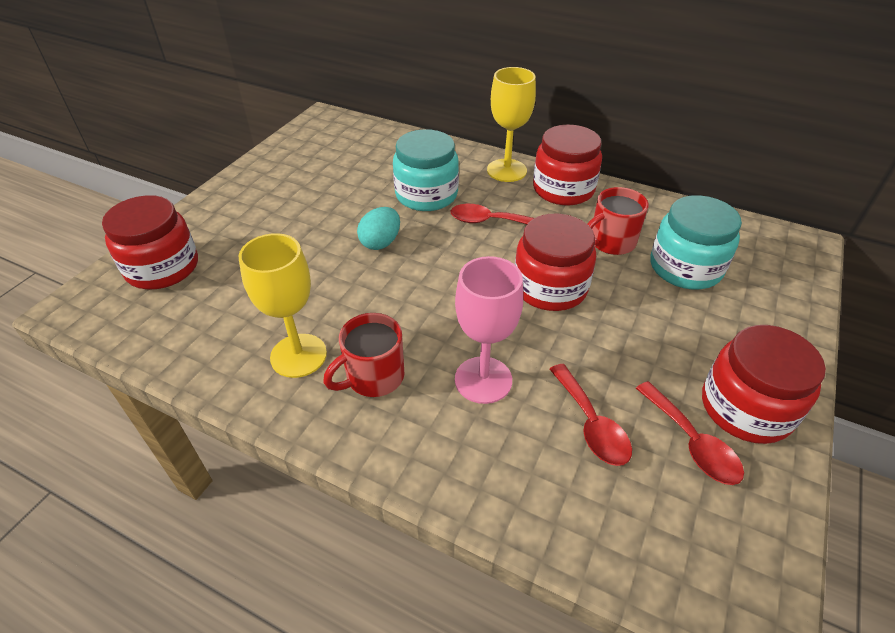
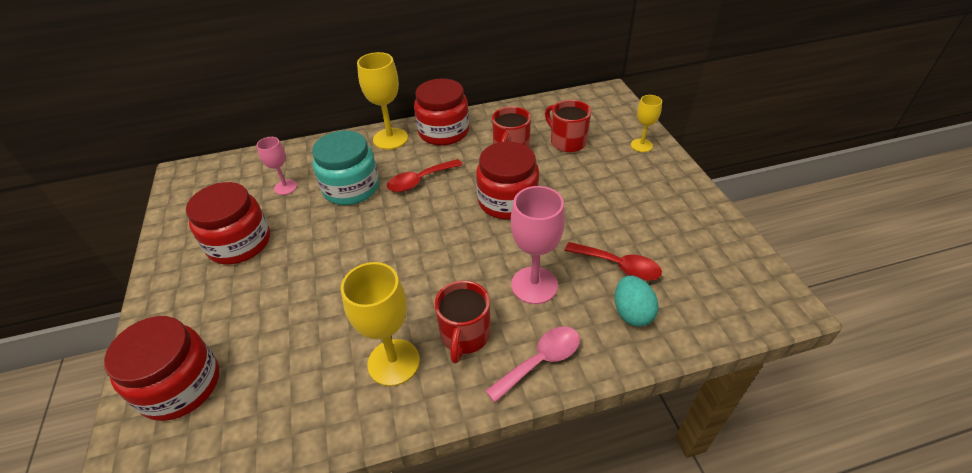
camera: 40 degrees left, 0 degrees up
(379, 166) = (285, 187): none -> pink goblet
(380, 242) = (357, 242): turquoise egg -> turquoise egg (632, 313)
(409, 449) = (541, 361): none -> pink spoon
(685, 267) = (567, 142): turquoise jar -> red mug
(691, 442) = (673, 239): red spoon -> none
(746, 408) = (676, 202): red jar -> red jar (239, 243)
(777, 322) = (641, 145): none -> yellow goblet

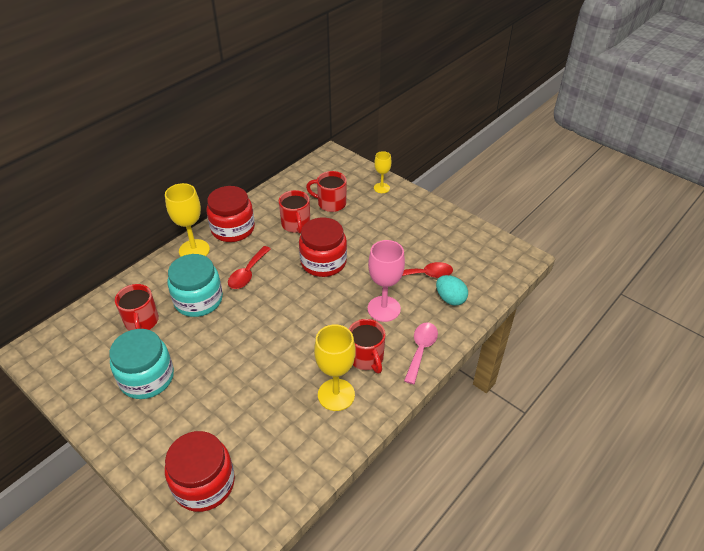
camera: 35 degrees left, 0 degrees up
(239, 243) = (147, 378): red jar -> turquoise jar
(285, 187) = (142, 322): pink goblet -> red mug

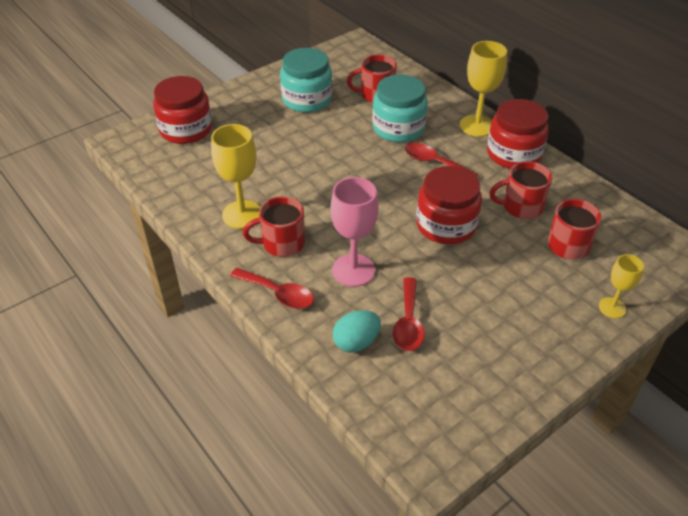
camera: 100 degrees right, 0 degrees up
(421, 350) = (278, 294): pink spoon -> red spoon

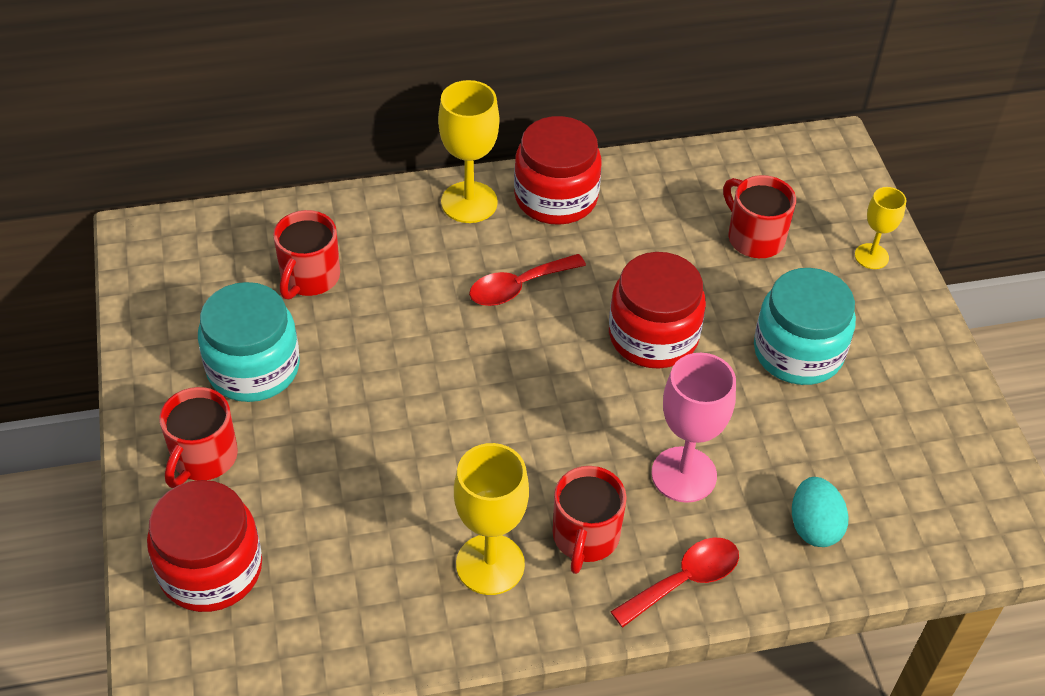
camera: 65 degrees left, 5 degrees up
(398, 128) = (412, 289): turquoise jar -> turquoise jar (798, 352)
(408, 322) = (806, 457): red spoon -> none
(521, 207) = (663, 245): red mug -> red mug (203, 458)

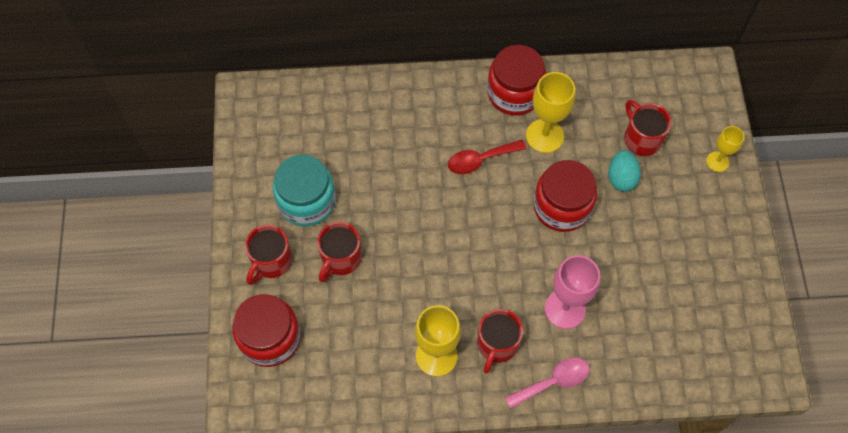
camera: 10 degrees right, 15 degrees up
(309, 278) = (347, 138): red mug -> red mug (340, 259)
(469, 202) = (457, 91): yellow goblet -> yellow goblet (544, 136)
(684, 580) = (553, 382): red spoon -> pink spoon
(798, 352) = (654, 229): turquoise jar -> none
(814, 527) = (640, 355): turquoise egg -> turquoise egg (621, 178)

